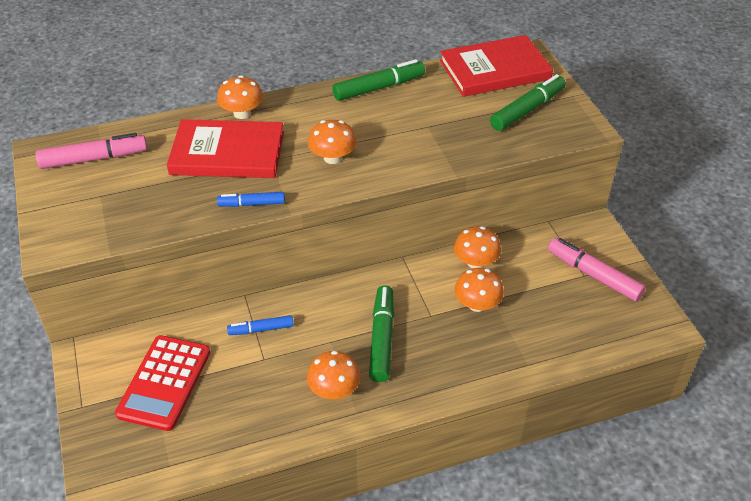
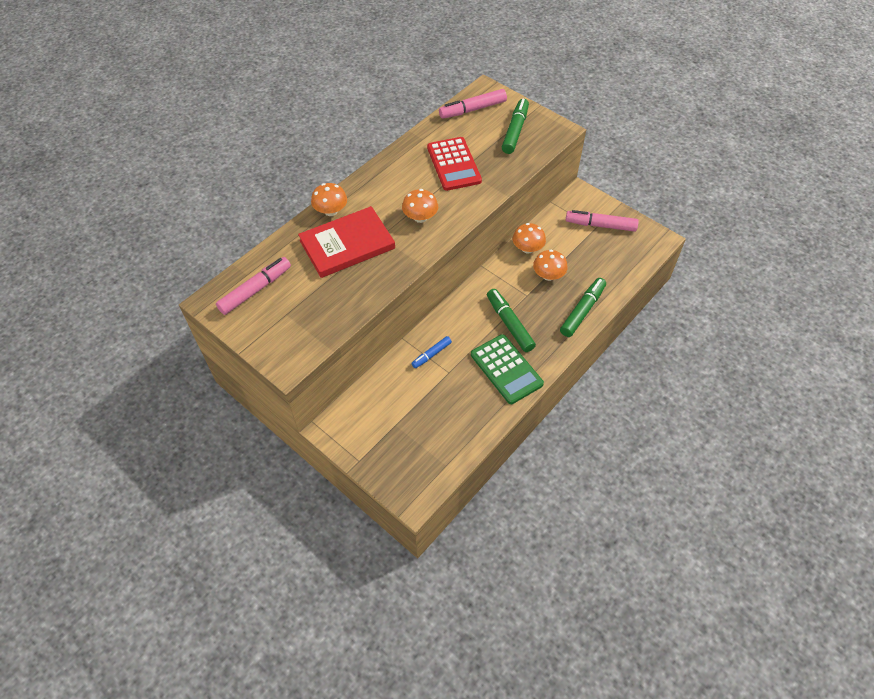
camera: 30 degrees left, 10 degrees up
(164, 383) = (399, 418): red calculator -> red calculator (454, 164)
(251, 204) = (395, 273): blue marker -> none
(334, 389) = (506, 369): orange mushroom -> green calculator
(379, 88) = (408, 153): green marker -> green marker (582, 311)
(494, 70) = (472, 109): red book -> pink marker

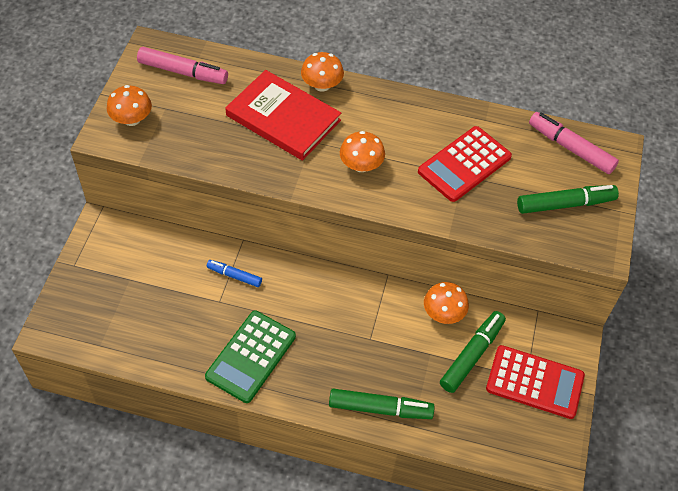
camera: 60 degrees right, 0 degrees up
(509, 324) = (317, 336): green marker -> green marker (472, 355)
(548, 275) = (414, 351): orange mushroom -> orange mushroom (132, 119)
(600, 225) = (534, 382): pink marker -> red calculator

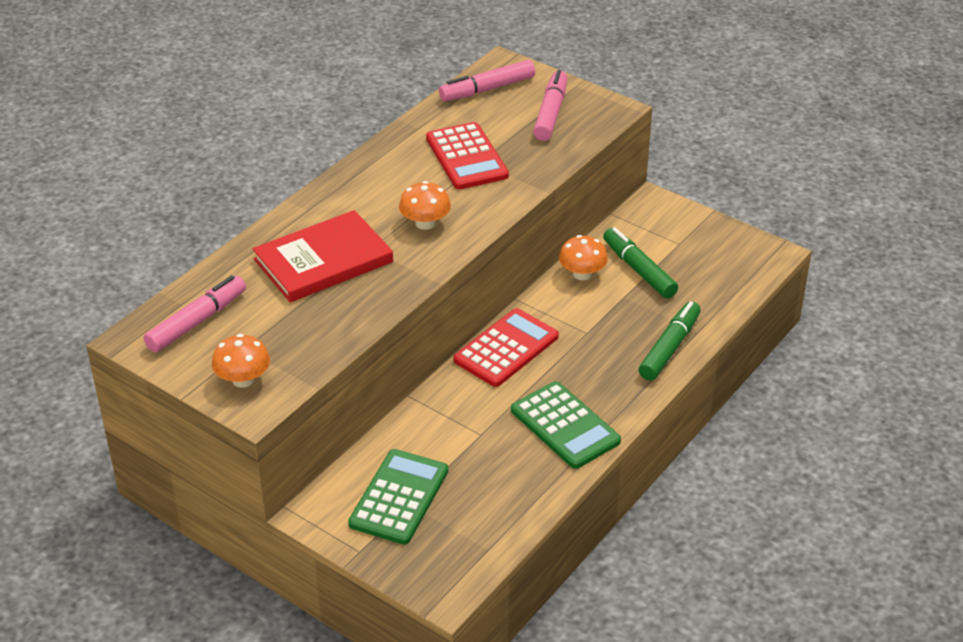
camera: 65 degrees left, 15 degrees down
(134, 271) = (399, 497): none -> green calculator
(234, 276) = (453, 414): blue marker -> none
(322, 85) = (295, 221): orange mushroom -> none
(534, 382) = (686, 240): red calculator -> red calculator (506, 348)
(565, 204) = (551, 113): green marker -> pink marker

